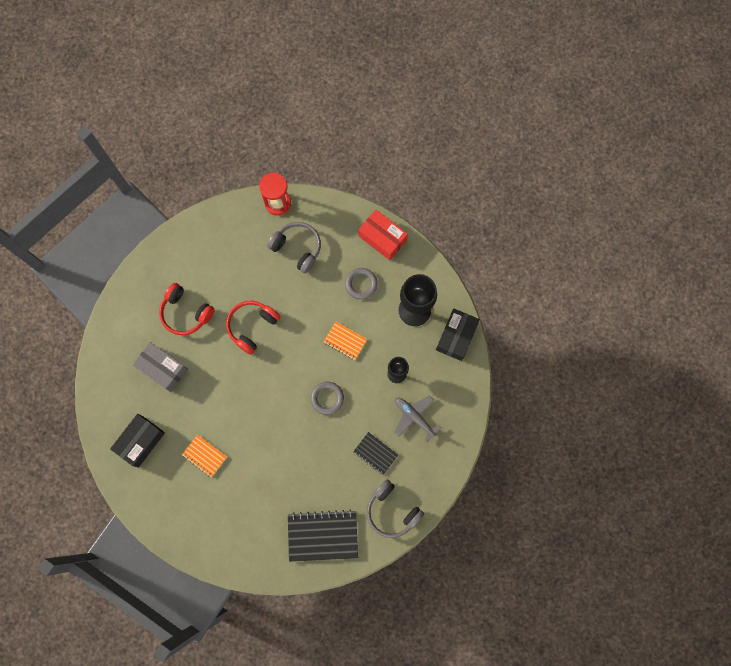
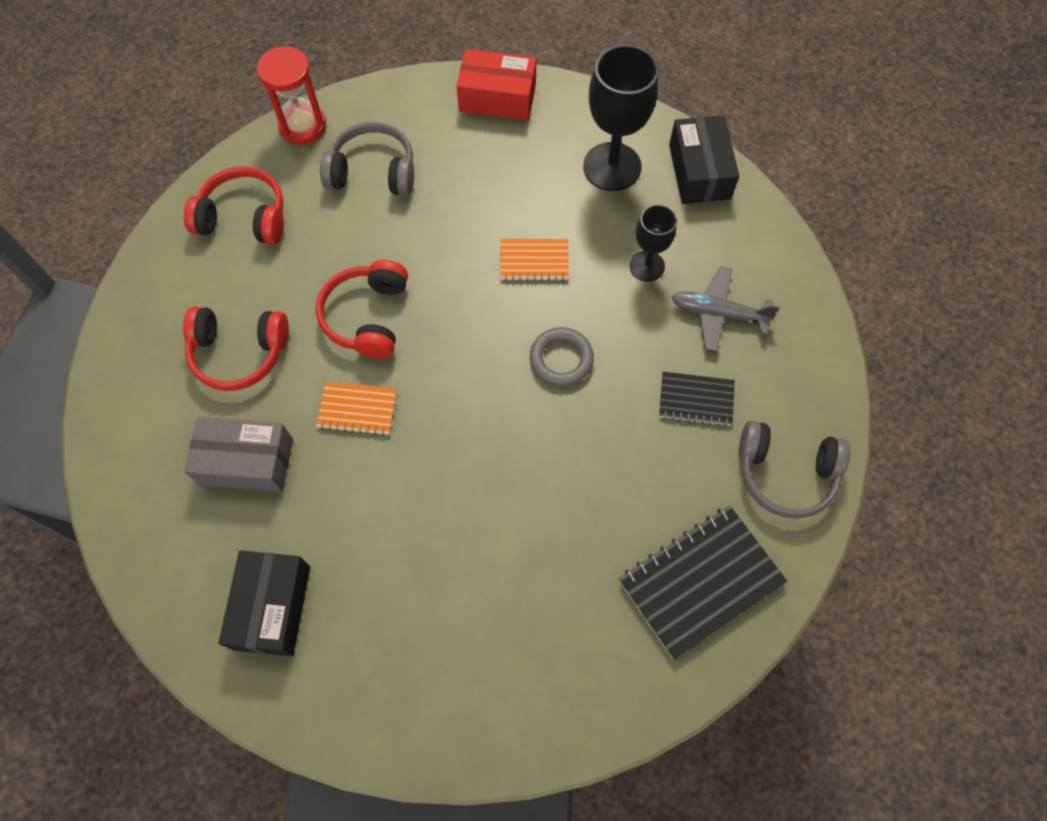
camera: 30 degrees left, 10 degrees down
(204, 456) = (407, 565): orange notebook -> orange notebook (357, 409)
(224, 241) = (244, 217): none -> red headphones
(361, 284) = (506, 172): grey ring -> none

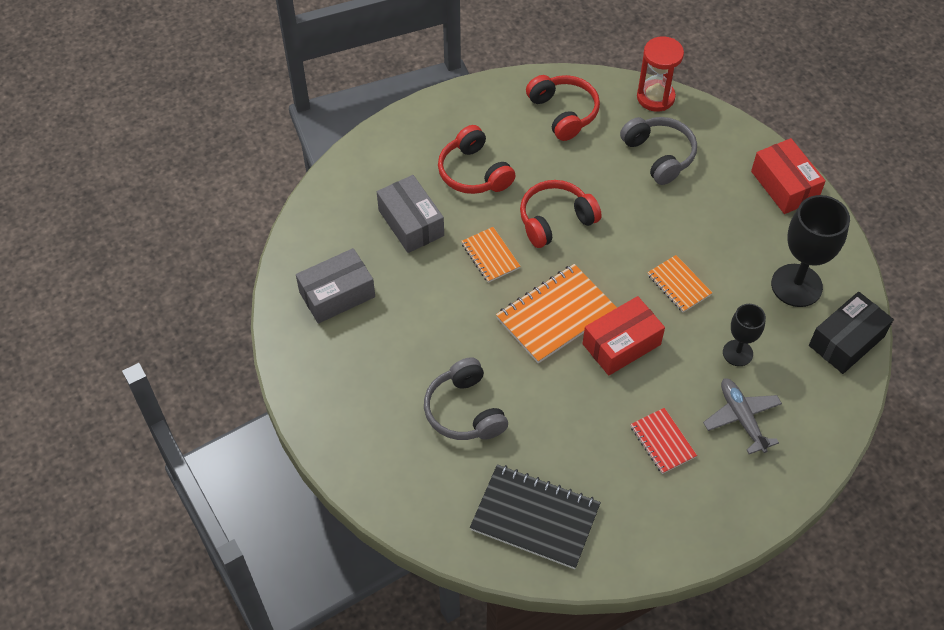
camera: 55 degrees right, 10 degrees down
(272, 607) = (337, 294): black box -> grey box
(480, 396) = (556, 315): none -> orange notebook
(561, 359) = (621, 344): grey ring -> red box
(696, 400) = (662, 442): black notebook -> red notebook
(785, 474) = (655, 529): grey headphones -> grey headphones (464, 411)

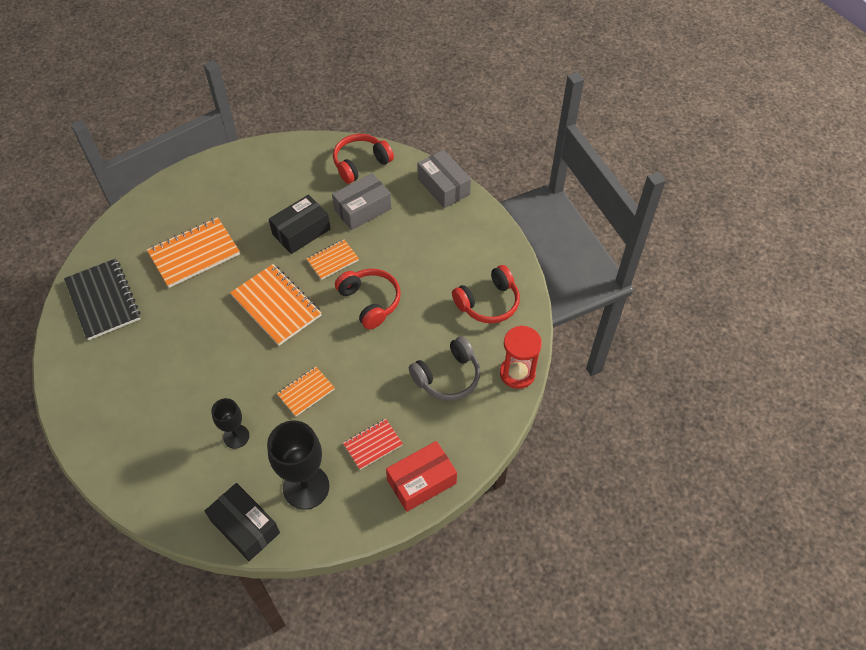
camera: 85 degrees right, 0 degrees up
(337, 294) = (296, 173): grey box -> grey box (443, 186)
(440, 289) = (301, 232): none -> black box
(464, 411) = (194, 254): grey headphones -> orange notebook
(474, 172) = (415, 244): red headphones -> red headphones (361, 163)
(535, 518) = (103, 300): black notebook -> black notebook turned 45 degrees counterclockwise
(621, 344) = (248, 351): red box -> none
(662, 442) = (157, 380): red notebook -> red notebook (373, 445)
(741, 418) = (173, 438): grey plane -> none

